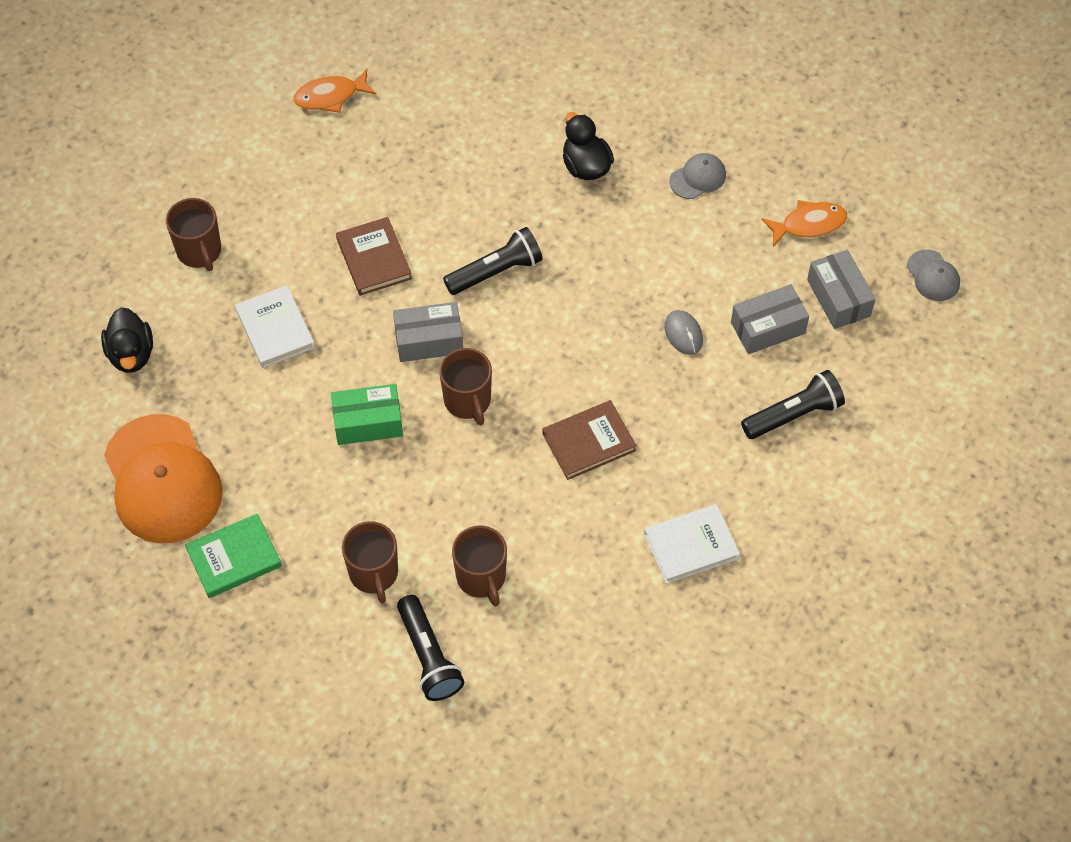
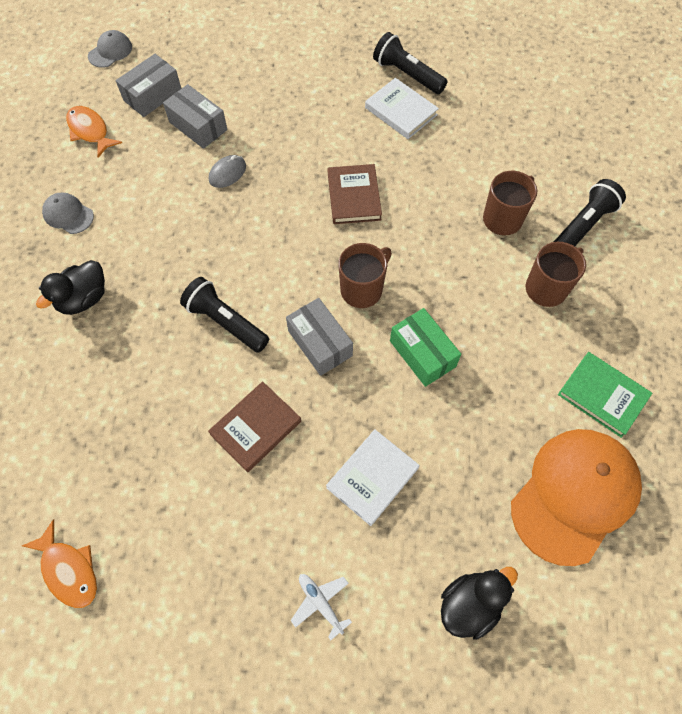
camera: 115 degrees left, 5 degrees up
(199, 251) = (320, 603): brown mug -> white plane
(589, 442) = (354, 196): brown book -> brown book turned 45 degrees clockwise
(793, 415) = (266, 90): black flashlight -> black flashlight (407, 75)

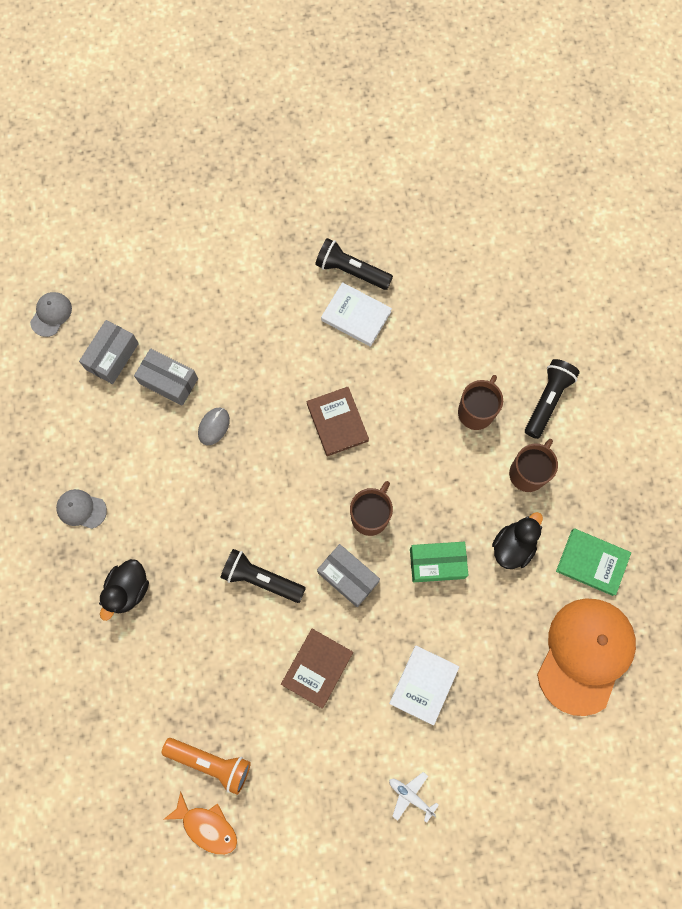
camera: 15 degrees left, 10 degrees up
(90, 131) = (66, 413): orange fish -> none
(101, 498) = (210, 762): none -> orange flashlight
(422, 353) = (437, 563): green box -> green box turned 45 degrees counterclockwise
(470, 604) = (523, 764): black duck -> black duck (513, 546)

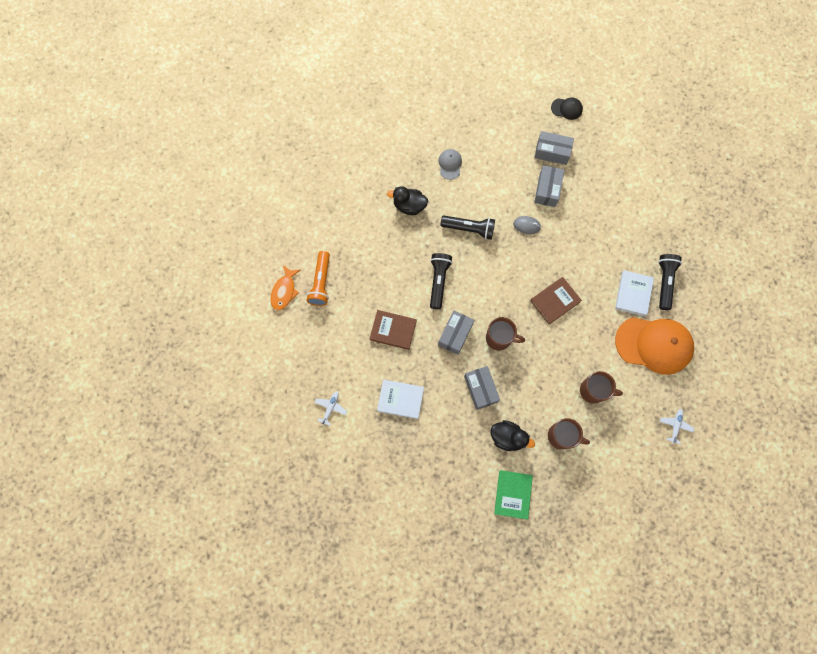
camera: 75 degrees right, 0 degrees up
(51, 314) = (566, 108): grey cap -> black cap
(437, 563) = (480, 389): green box -> grey box
(547, 323) = (675, 425): none -> white plane
(547, 401) = (618, 438): black flashlight -> black flashlight (469, 229)
(585, 655) = (448, 502): orange cap -> orange cap (654, 345)

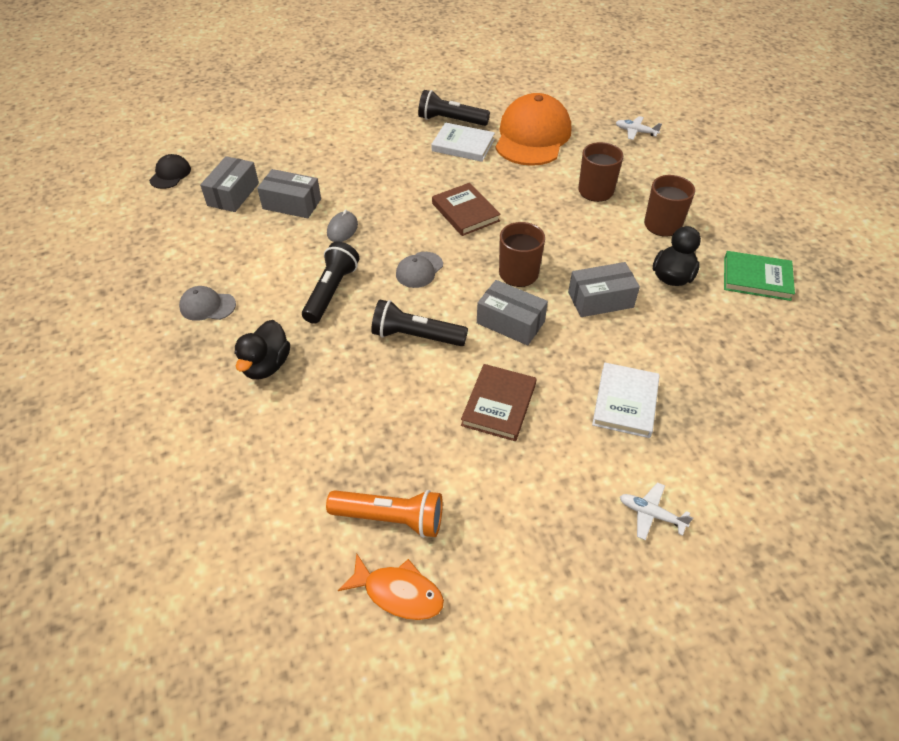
camera: 85 degrees left, 25 degrees down
(494, 277) = (419, 270): none -> grey cap

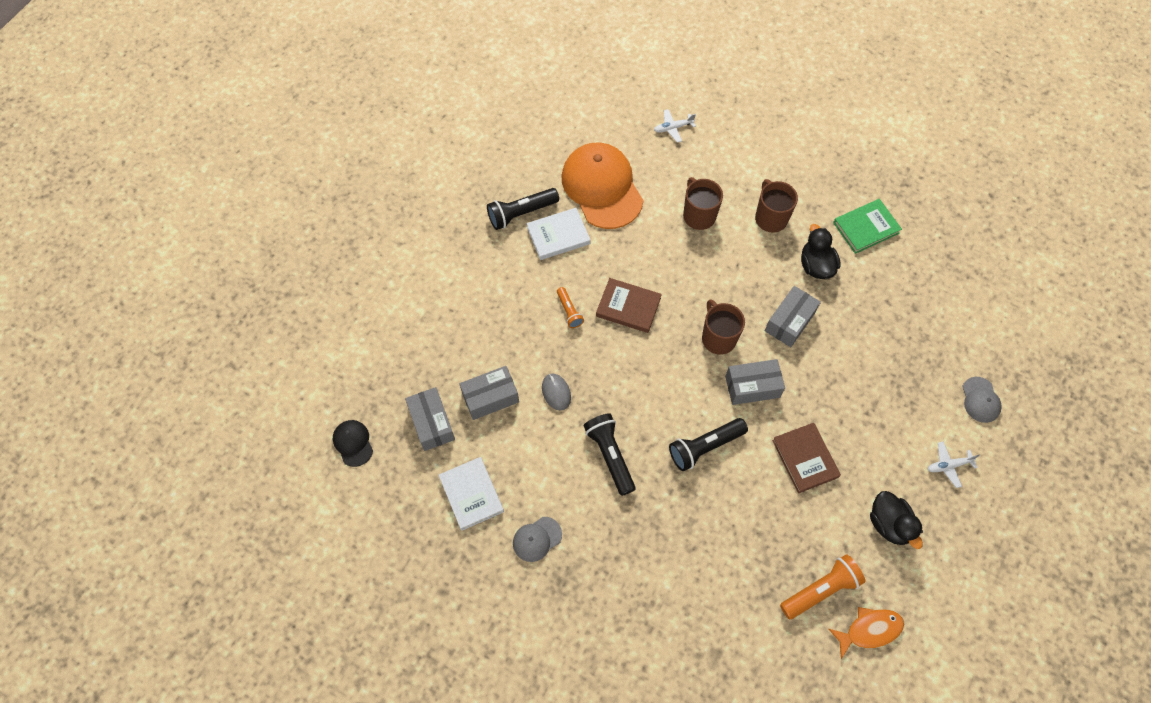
camera: 40 degrees left, 15 degrees up
(266, 365) = (633, 551): black duck -> black duck (889, 524)
(415, 189) = (569, 311): none -> orange flashlight
(419, 270) = (650, 388): grey cap -> grey cap (980, 400)
(625, 402) = (872, 396): white book -> white book (471, 494)

